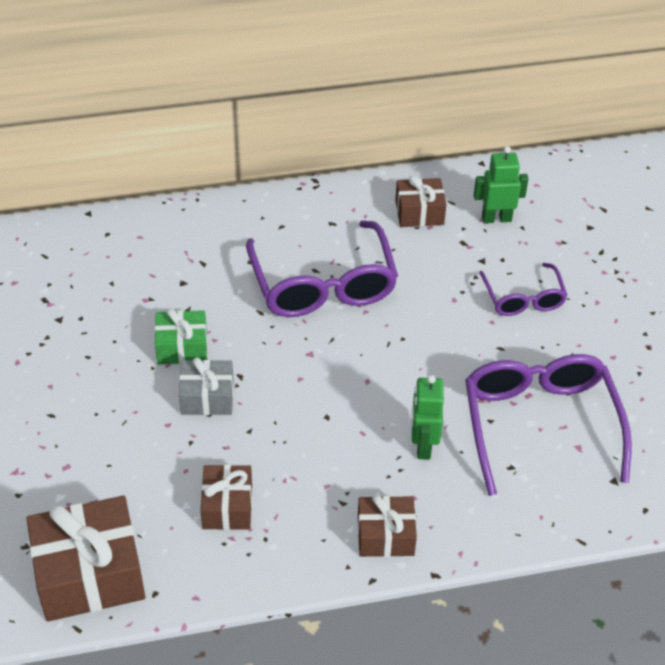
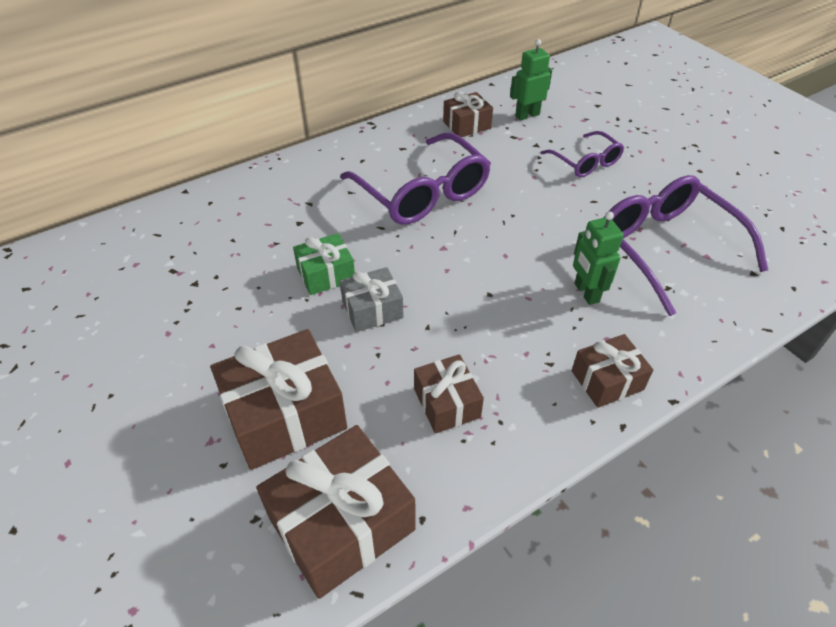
camera: 20 degrees left, 0 degrees up
(85, 470) = (285, 415): none -> brown gift

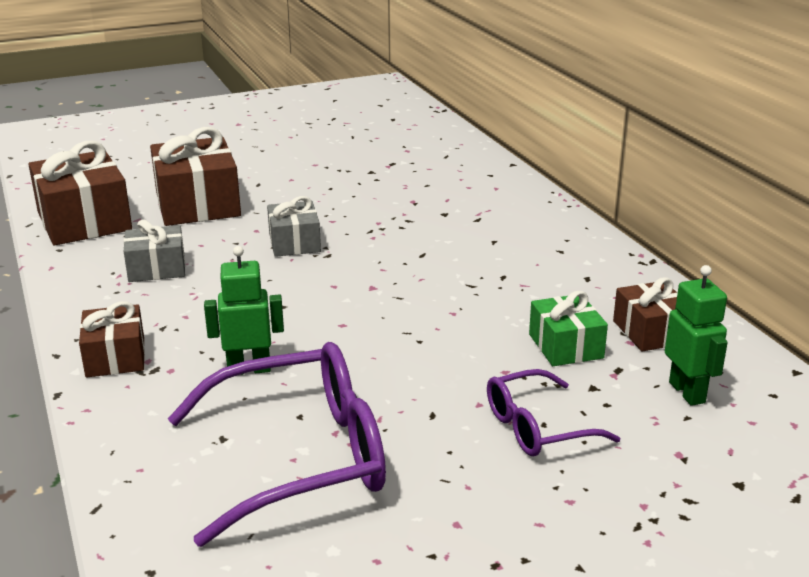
camera: 100 degrees right, 20 degrees down
(326, 274) = (356, 224): green gift -> green gift (565, 346)
(422, 193) = (481, 283): purple glasses -> none
(446, 403) = (157, 268): brown gift -> grey gift

